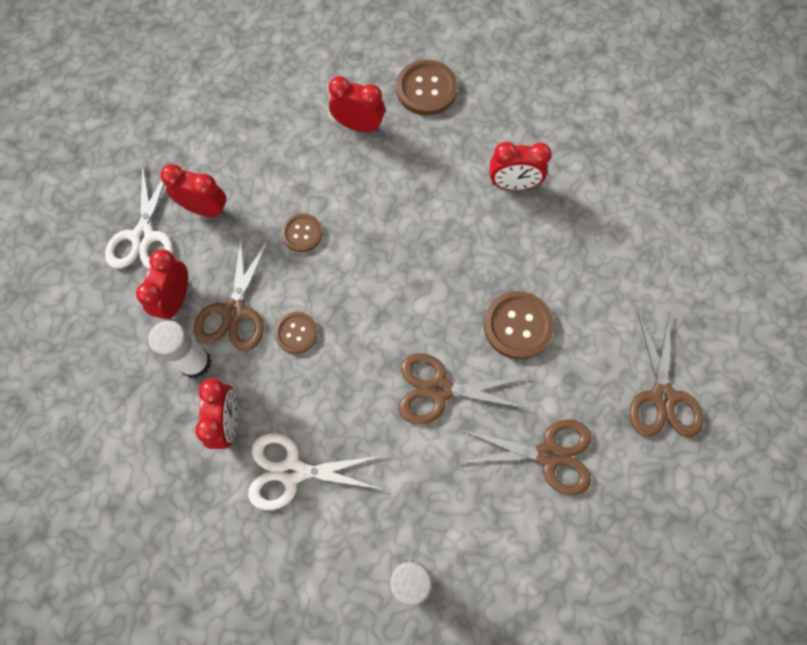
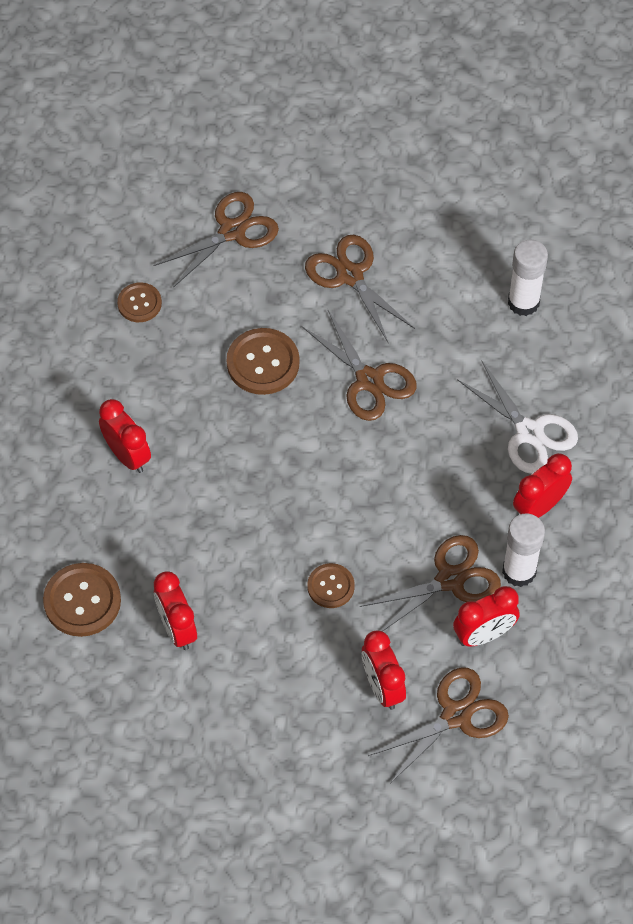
camera: 130 degrees left, 10 degrees down
(143, 236) = (456, 716): white scissors -> brown scissors
(296, 333) = (422, 517): brown button -> brown button (139, 303)

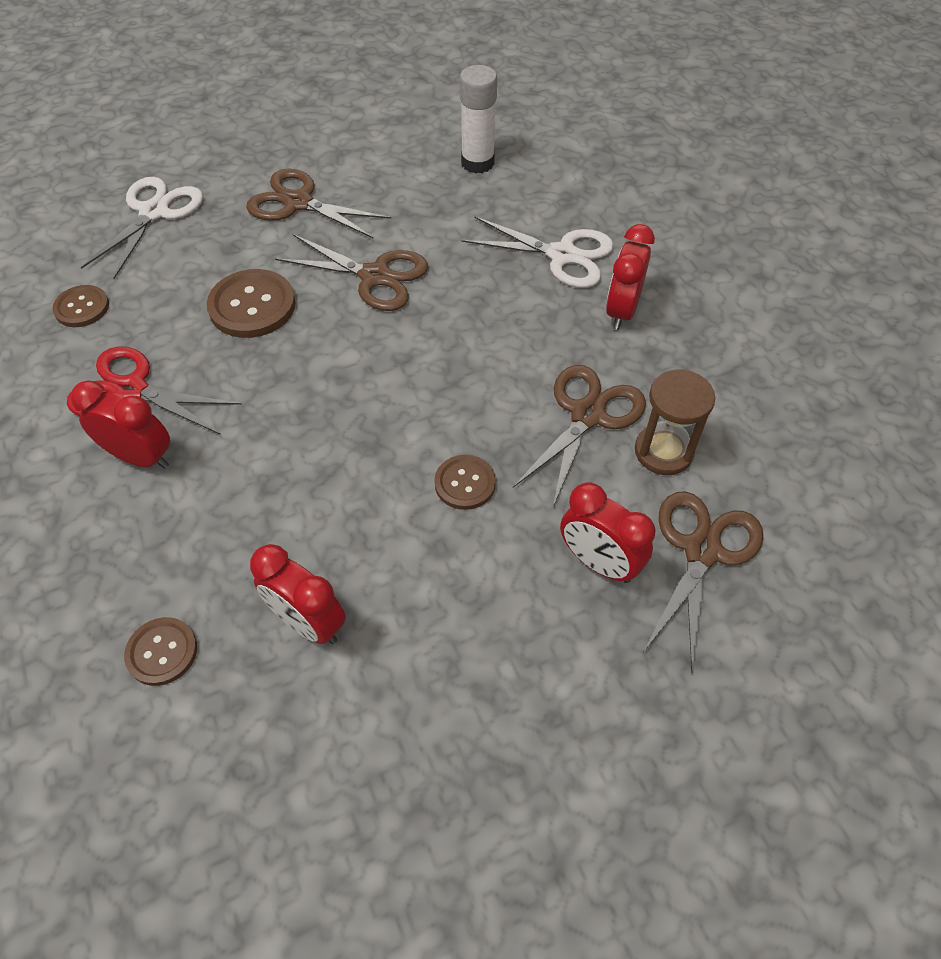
camera: 30 degrees left, 5 degrees down
(82, 601) = (162, 652): brown button -> brown button, size x0.62
(143, 397) = (131, 391): none -> red scissors
(232, 231) = (154, 212): brown scissors -> white scissors
(484, 635) = (663, 451): red clock -> brown hourglass
(519, 571) = (649, 375): white glue stick -> none

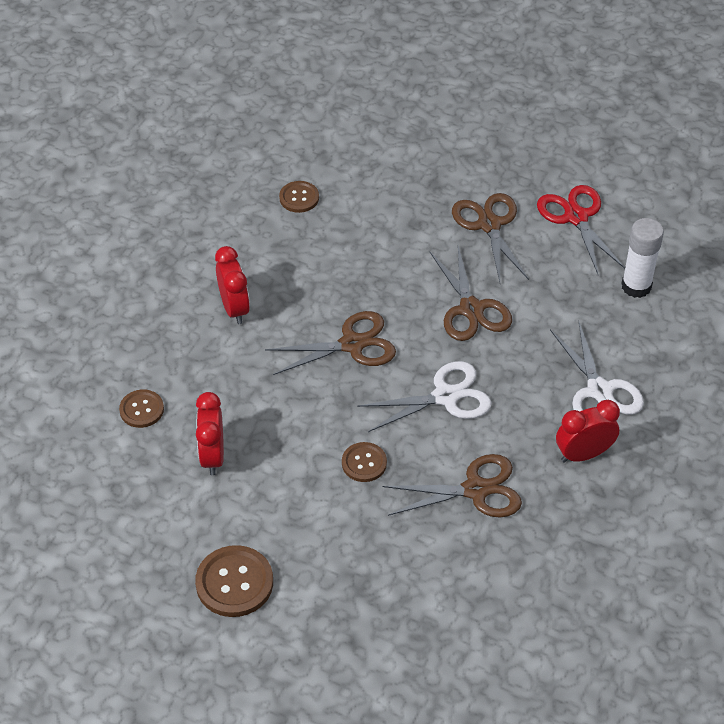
camera: 50 degrees right, 5 degrees down
(131, 391) = (269, 268): red scissors -> red scissors (576, 217)
(154, 212) = (402, 166): white scissors -> white scissors (445, 397)
(252, 306) = (383, 270): brown button -> brown button (234, 583)
(599, 562) = (374, 561): red clock -> none
(663, 451) = (487, 545): brown hourglass -> none
(702, 551) = (432, 607): brown scissors -> brown scissors (352, 344)

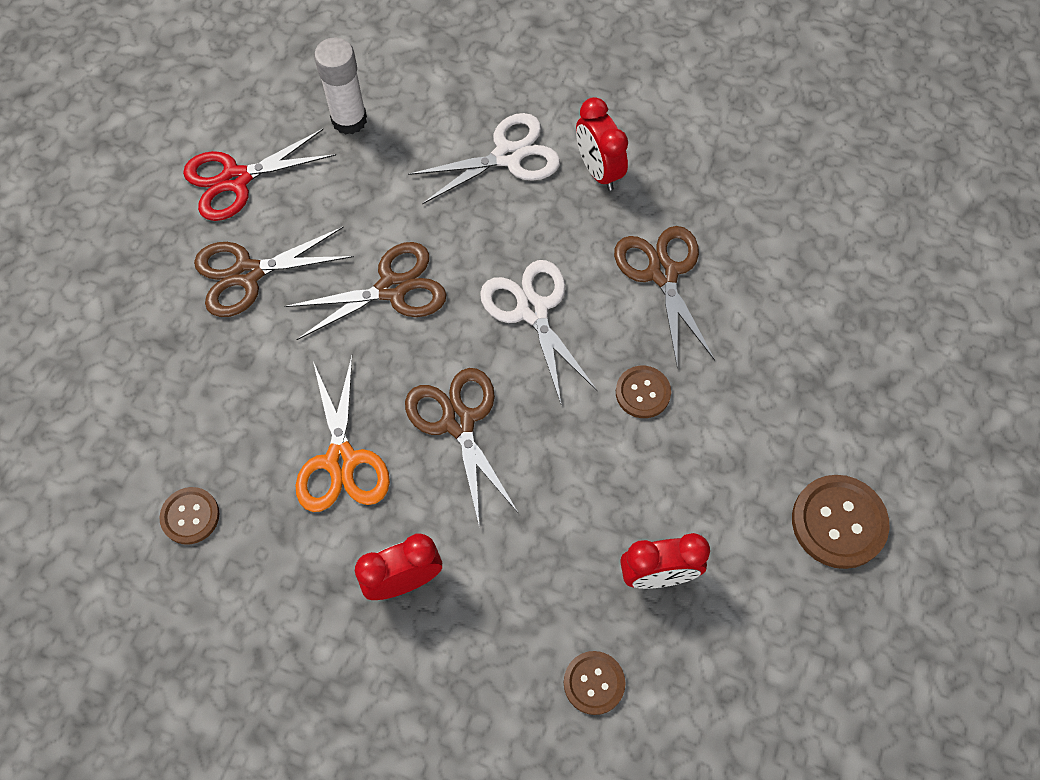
camera: 95 degrees left, 15 degrees up
(329, 276) = (341, 460): none -> orange scissors

